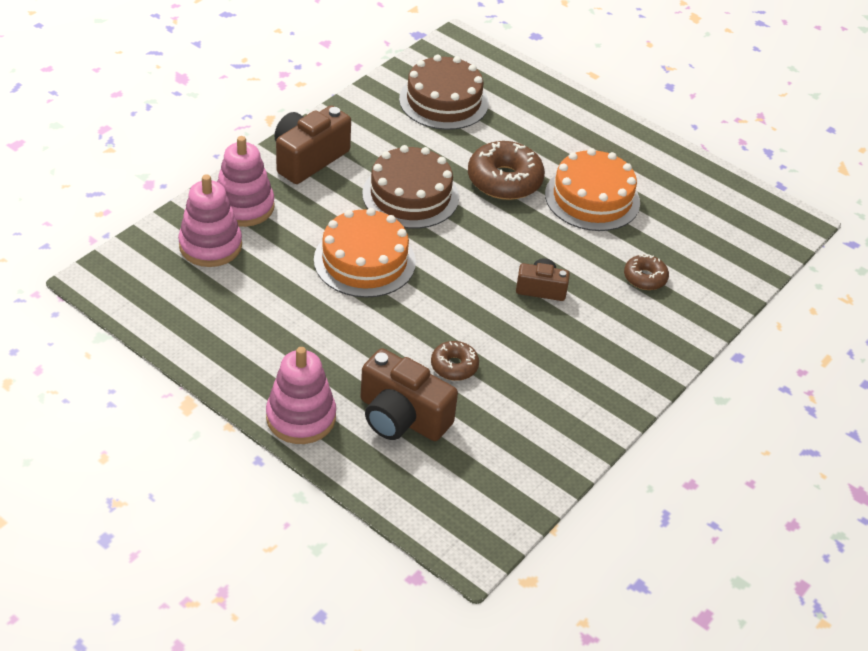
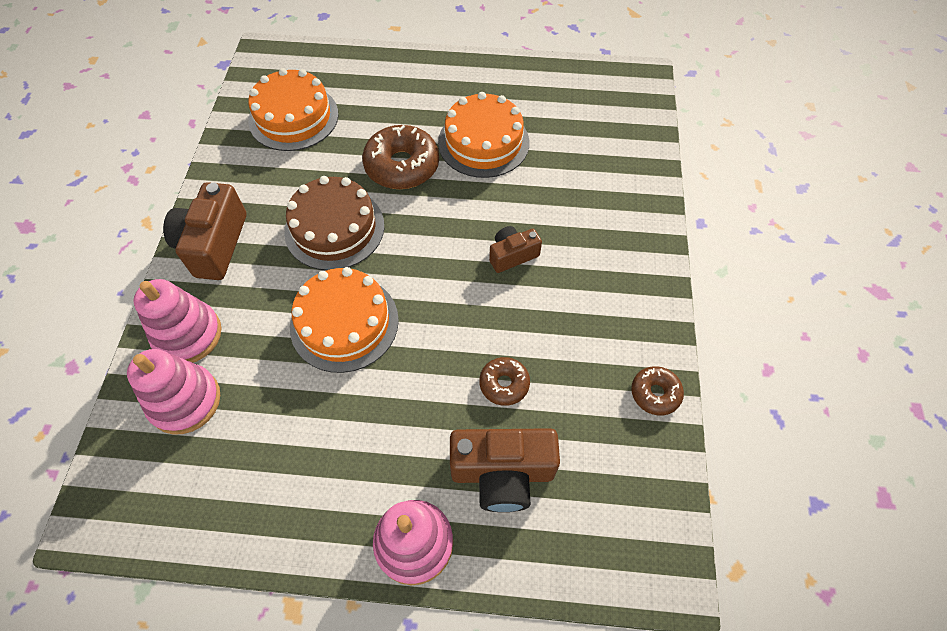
camera: 30 degrees left, 15 degrees up
(443, 101) = (293, 117): brown cake -> orange cake
(645, 278) = (581, 193): brown donut -> brown donut (655, 393)

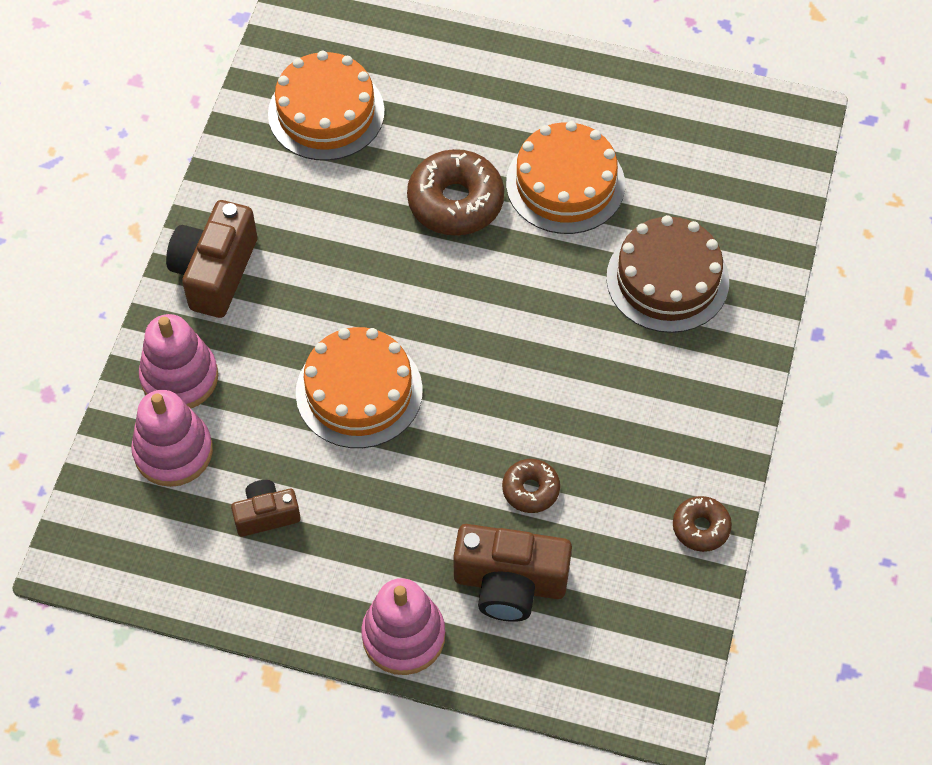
camera: 10 degrees right, 0 degrees up
(334, 228) = (361, 273): brown cake -> brown cake (667, 279)
(512, 255) = (571, 340): brown camera -> brown camera (266, 515)

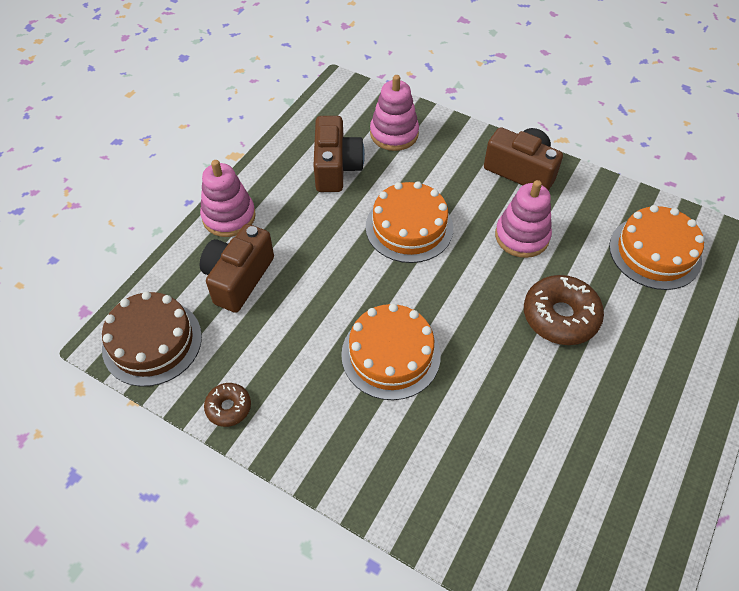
camera: 105 degrees right, 5 degrees down
(179, 377) = (445, 143): pink stacking toy -> pink stacking toy (522, 236)
(266, 515) = (336, 167): brown camera -> brown camera, size x1.73
(530, 490) = (301, 306): brown donut -> none
(565, 184) = (568, 398): orange cake -> orange cake (391, 354)
(667, 279) = (457, 451): brown cake -> brown cake (152, 342)

